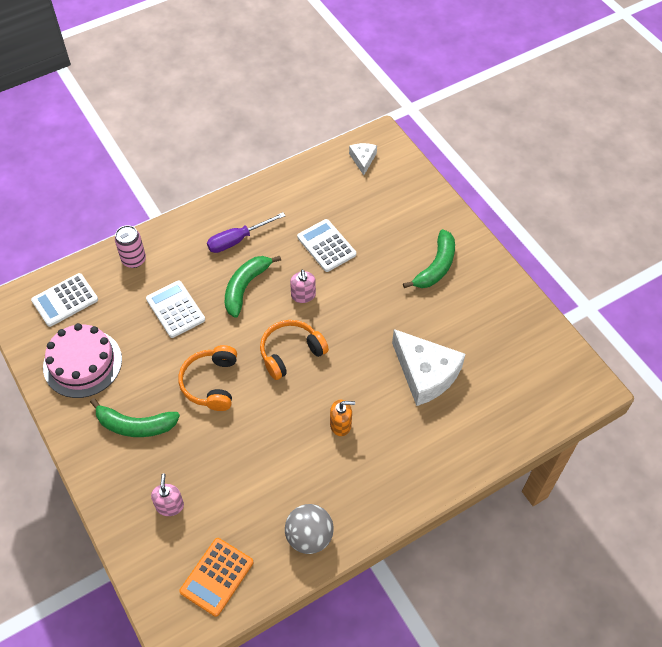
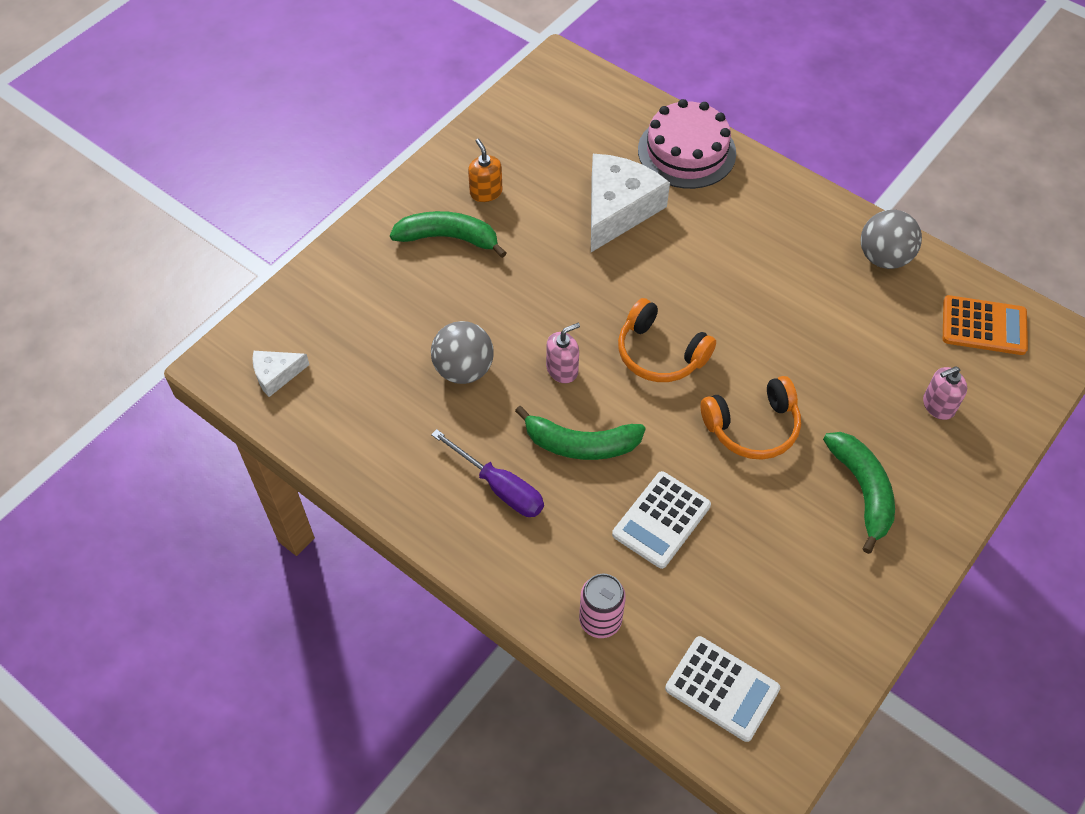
camera: 110 degrees left, 0 degrees up
(82, 363) = (812, 605): pink cake -> pink cake (686, 151)
(326, 246) = (464, 369): white calculator -> grey ball
(340, 424) = (732, 270): orange soap dispenser -> orange soap dispenser (486, 192)

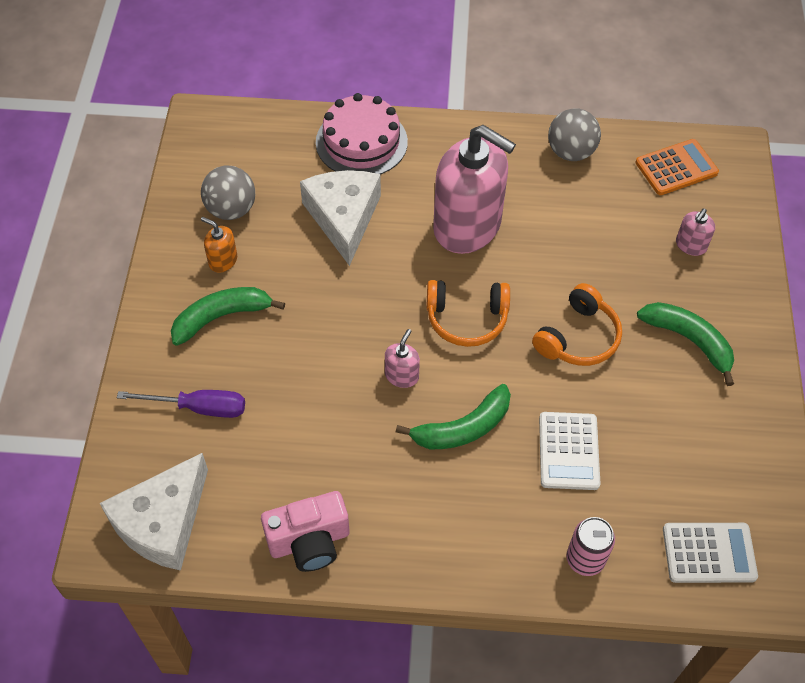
camera: 35 degrees left, 0 degrees up
(276, 375) = (162, 522): white cheese -> white cheese, size x2.01
(377, 459) = (309, 541): none -> pink camera
(464, 369) = (322, 422): grey ball -> grey ball (231, 209)
(500, 487) = (427, 502): purple screwdriver -> purple screwdriver (199, 408)
(726, 273) = (467, 226): none -> pink soap dispenser

